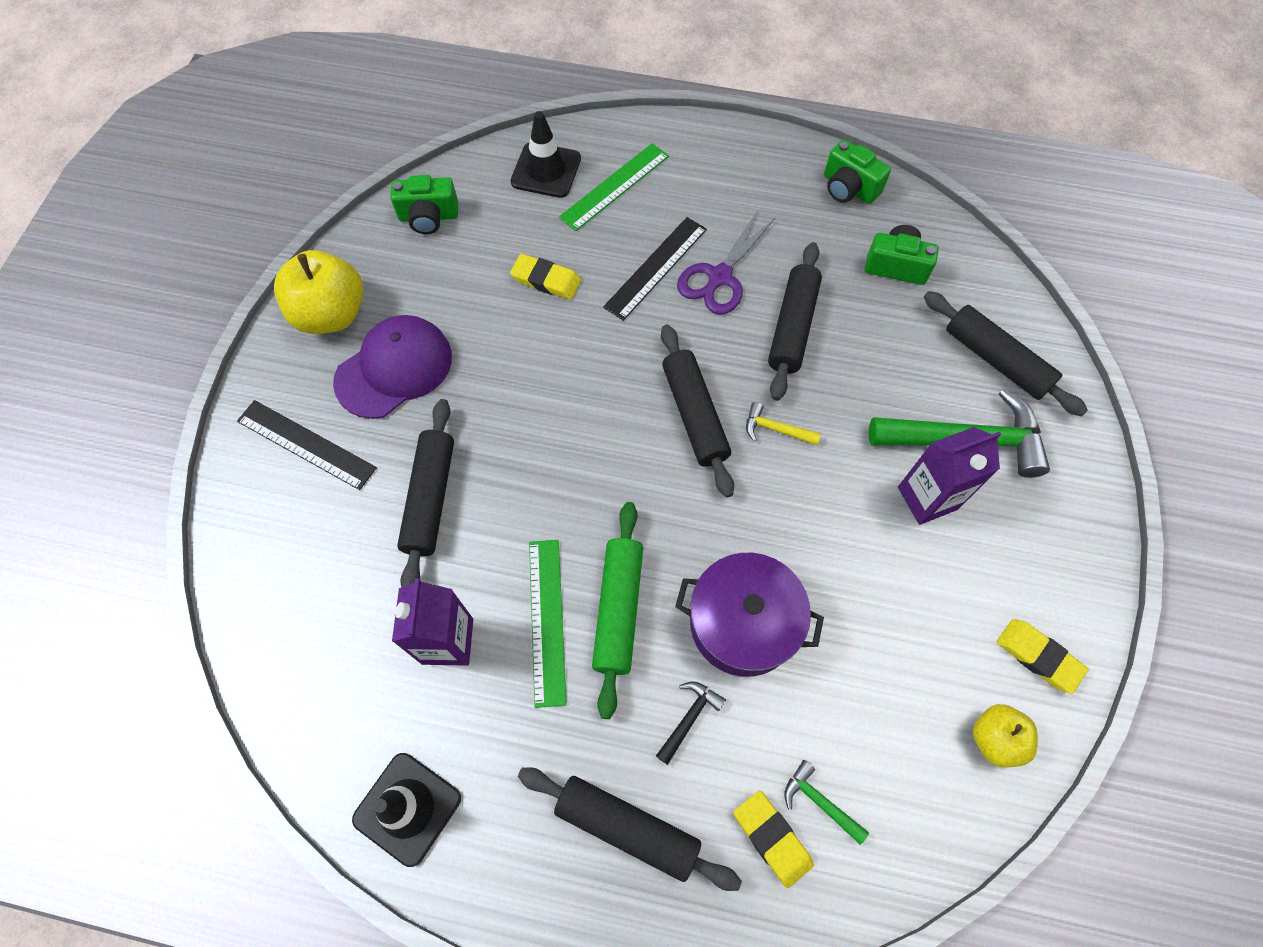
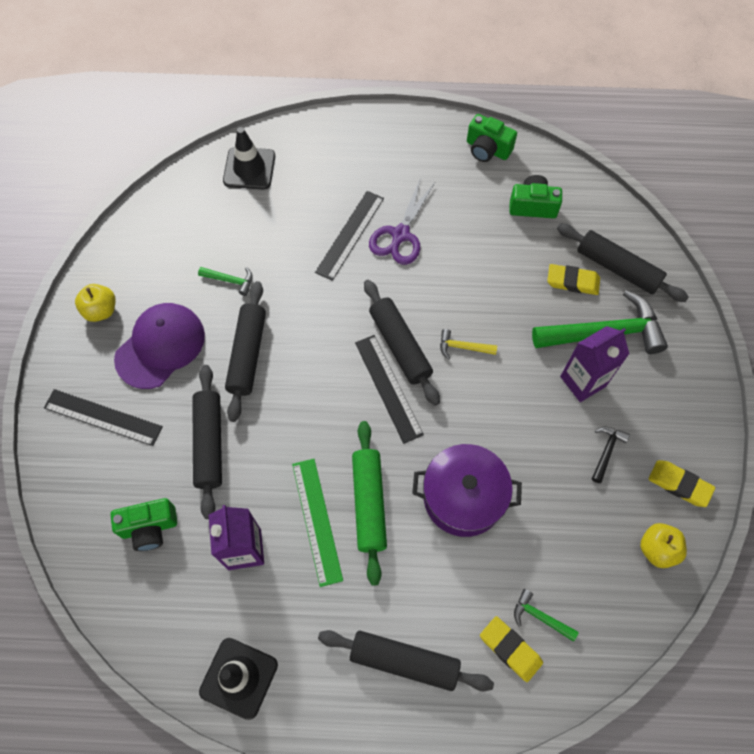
camera: 10 degrees left, 0 degrees up
(331, 314) = (101, 310): yellow apple -> yellow apple, size x0.58
(428, 217) = (163, 220): green camera -> green camera (149, 528)
(496, 301) = (230, 280): none -> green hammer
(546, 280) = (266, 257): yellow eraser -> yellow eraser (572, 282)
(614, 186) = (306, 174): green ruler -> none
(669, 465) = (388, 388): none -> black ruler
(689, 718) = (436, 574): black hammer -> black hammer (606, 451)
(792, 327) = (462, 266): black rolling pin -> black rolling pin (248, 354)

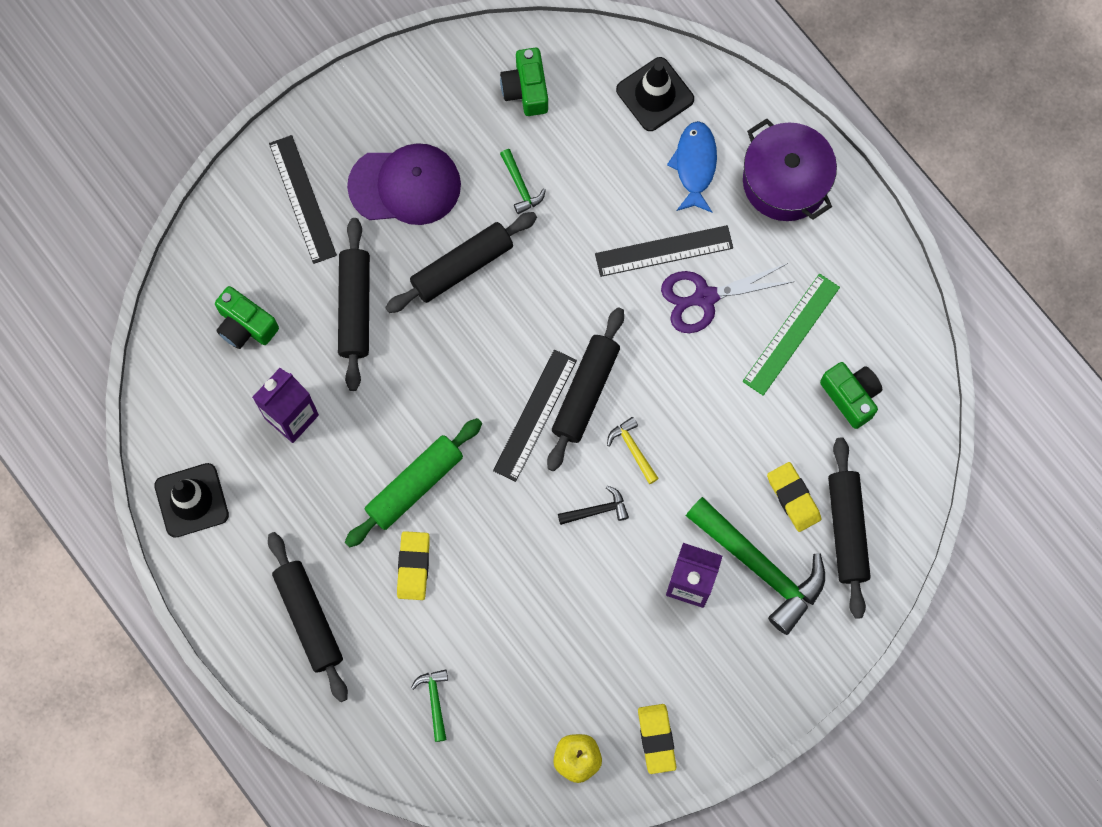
camera: 50 degrees right, 10 degrees up
(101, 310) = (394, 102): yellow apple -> none
(209, 443) = (354, 308): black rolling pin -> black rolling pin turned 45 degrees counterclockwise
(313, 180) = (695, 165): none -> blue fish
(317, 520) = (364, 455): green ruler -> green ruler (791, 334)
(463, 497) = (486, 560): purple pot -> purple pot (785, 181)
(487, 149) = (882, 300): green camera -> green camera (526, 89)
(510, 649) = (387, 696): yellow eraser -> yellow eraser (413, 566)
(606, 451) = (635, 653): black hammer -> black hammer (597, 510)

